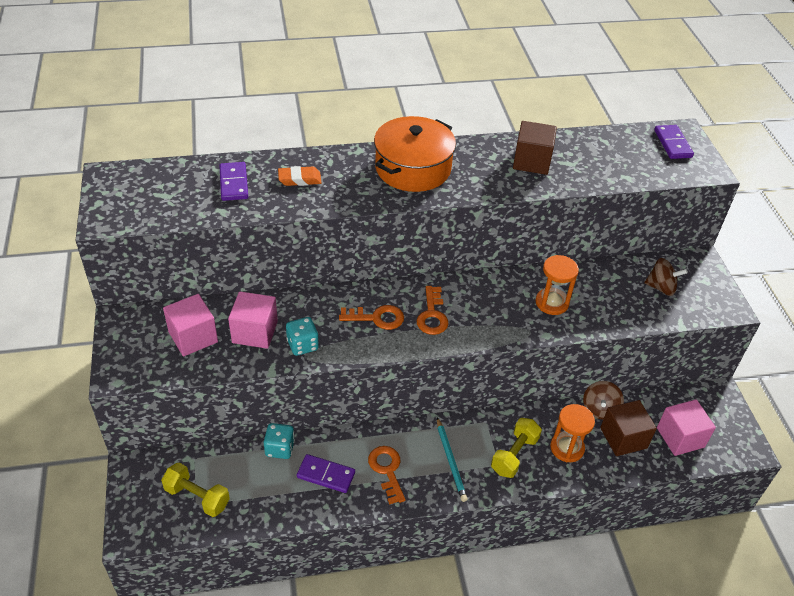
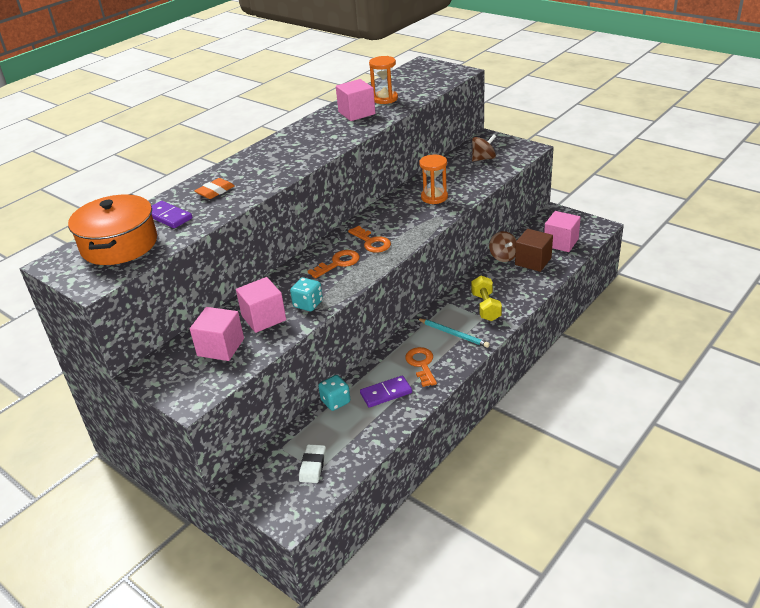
camera: 35 degrees left, 10 degrees down
(197, 497) = (313, 466): yellow dumbbell -> white eraser
(387, 470) = (421, 364): orange key -> orange key turned 45 degrees clockwise
(413, 168) = (286, 150): orange pot -> orange pot (119, 245)
(531, 161) = (356, 113): brown cube -> pink cube
(567, 448) = (510, 285): orange hourglass -> orange hourglass (385, 99)
(673, 144) = (424, 70): purple domino -> none

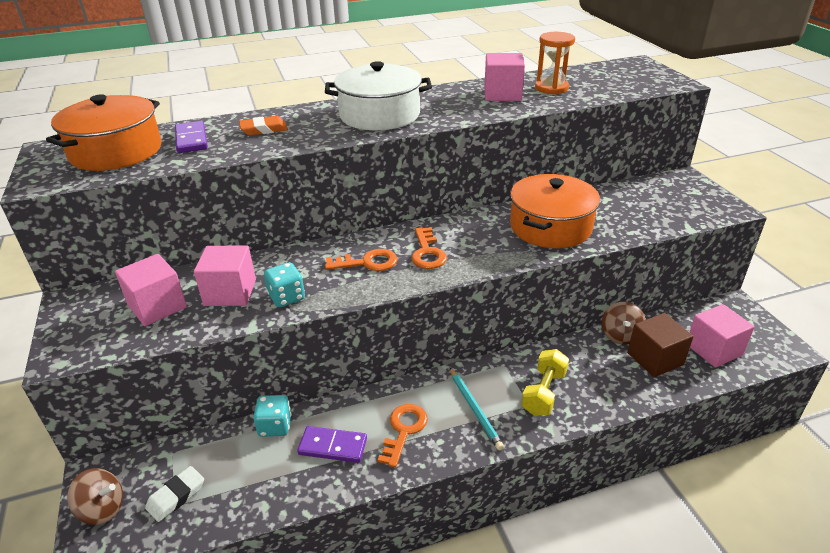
camera: 30 degrees right, 0 degrees up
(288, 154) = (379, 115): none -> white pot
(434, 197) = (550, 227): orange hourglass -> orange pot
(483, 159) = (655, 202): brown spinning top -> brown spinning top (102, 509)

